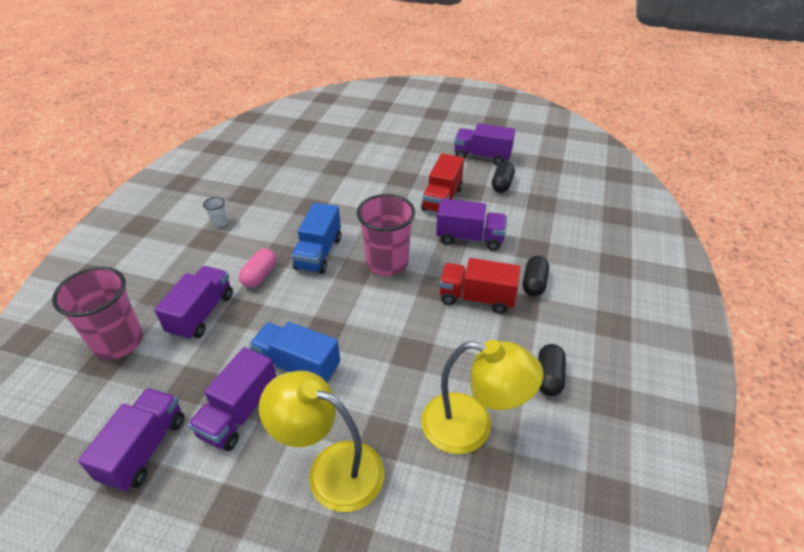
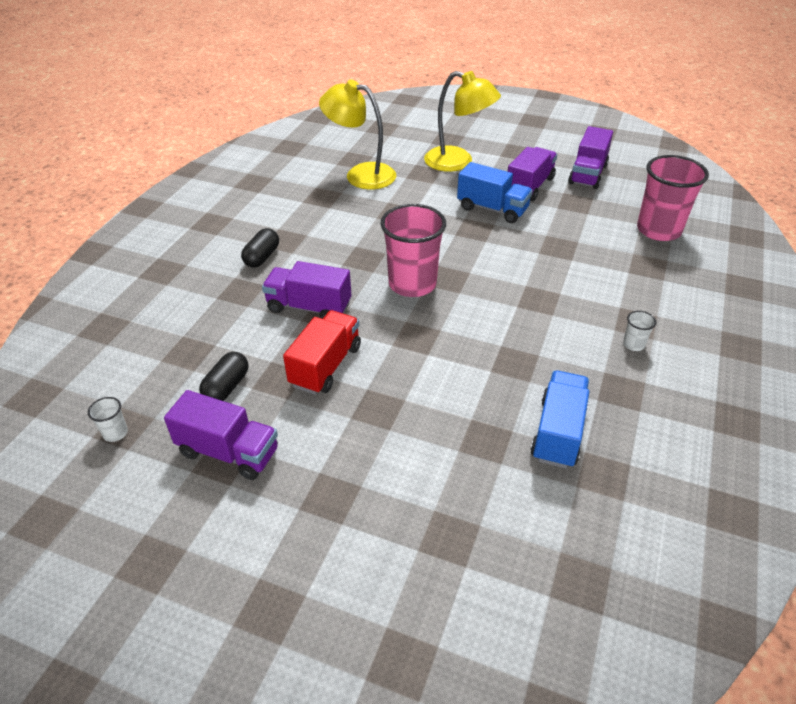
camera: 175 degrees left, 0 degrees up
(202, 314) = (595, 247): purple truck -> none
(260, 275) = (552, 278): pink capsule -> none
(318, 253) = (492, 298): blue truck -> blue truck (558, 432)
(476, 298) = (326, 248): red truck -> none
(549, 377) = (291, 195): black capsule -> none
(551, 161) = (115, 433): none -> white cup

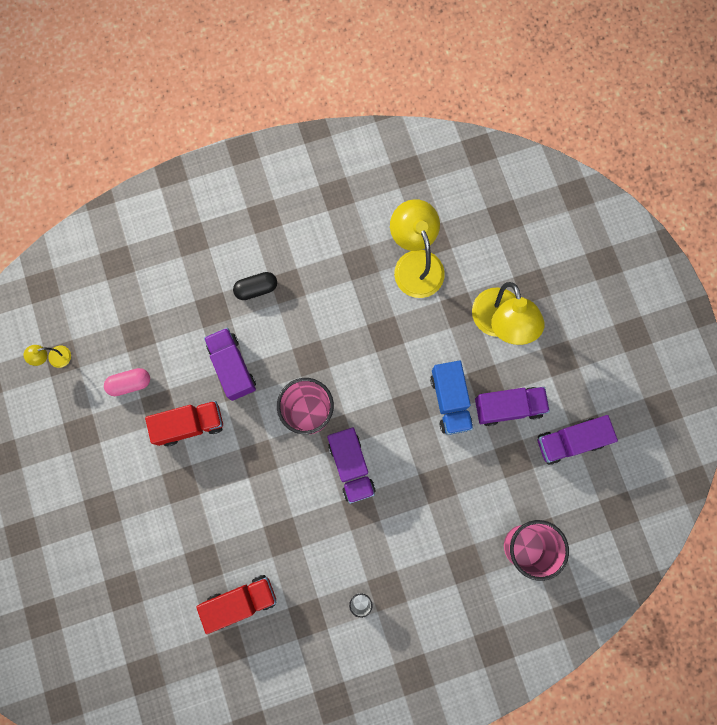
camera: 50 degrees right, 35 degrees up
(115, 433) = (54, 358): white cup -> yellow lamp
(226, 387) = (130, 383): black capsule -> pink capsule
(228, 452) = (88, 430): purple truck -> purple truck (351, 466)
(558, 432) = (241, 601): blue truck -> red truck

